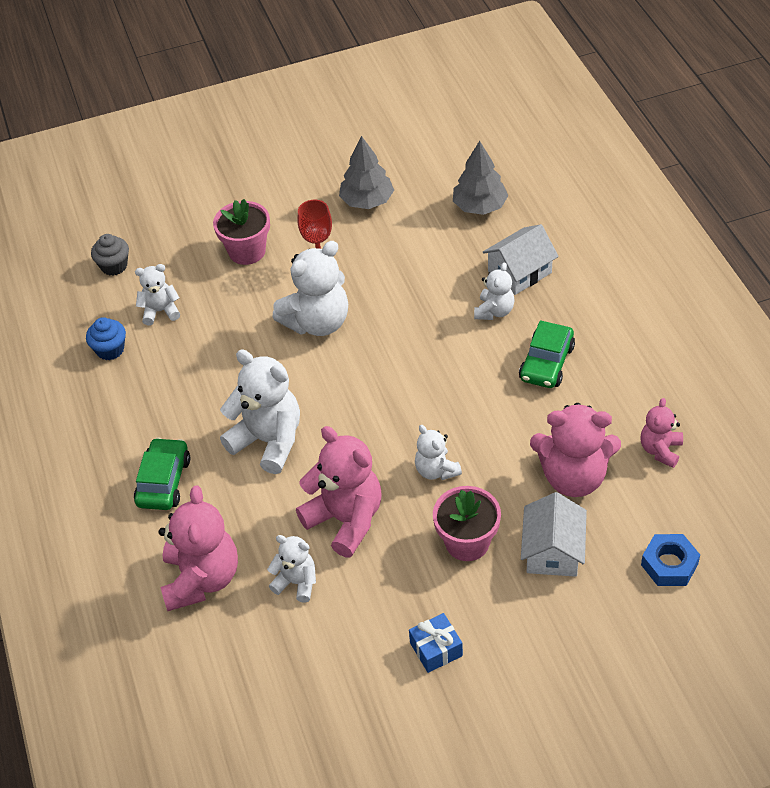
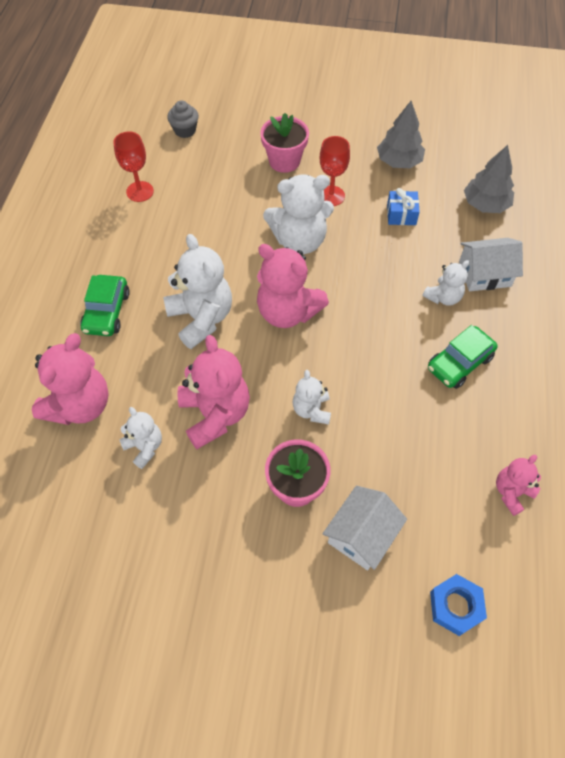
camera: 25 degrees right, 10 degrees up
(110, 350) = (140, 191): blue cupcake -> red goblet
(160, 311) = (193, 179): white teddy bear -> none
(164, 481) = (107, 312): green car -> green car turned 150 degrees clockwise
(436, 649) = (211, 569): blue gift -> blue gift (401, 214)
(573, 477) = (420, 476): pink teddy bear -> pink teddy bear (287, 312)

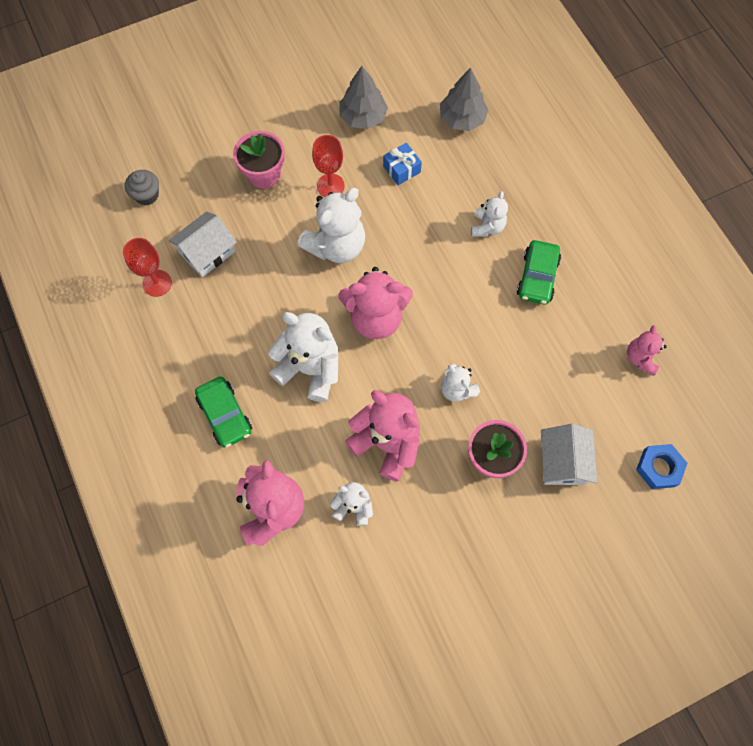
camera: 35 degrees left, 10 degrees up
(484, 274) = (504, 186): white house -> white house (207, 252)

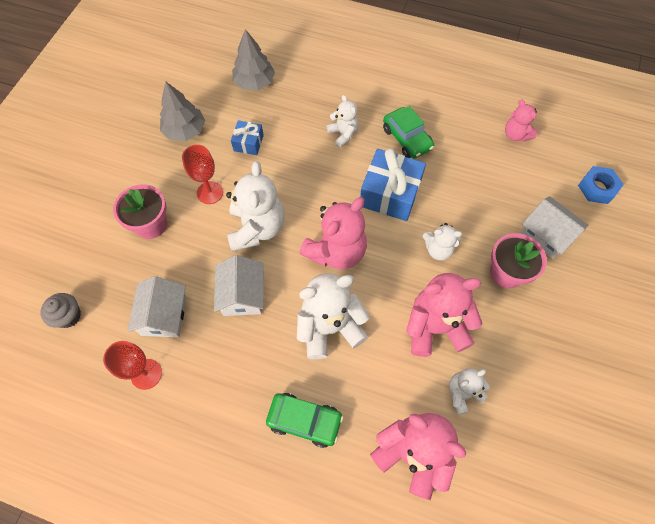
camera: 45 degrees left, 5 degrees down
(274, 287) = (242, 294): none -> white house
(469, 311) = (390, 194): none -> blue gift

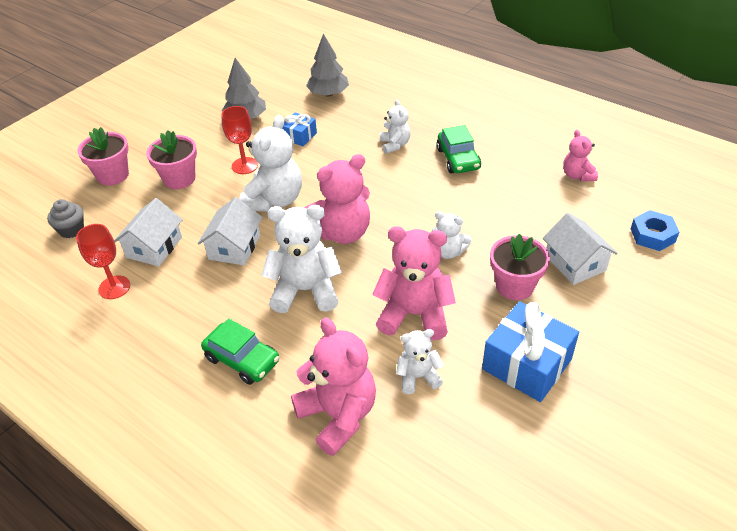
camera: 20 degrees right, 20 degrees down
(79, 236) = (113, 175): none -> pink flower pot
(390, 194) = (419, 198): blue gift -> blue gift (526, 364)

